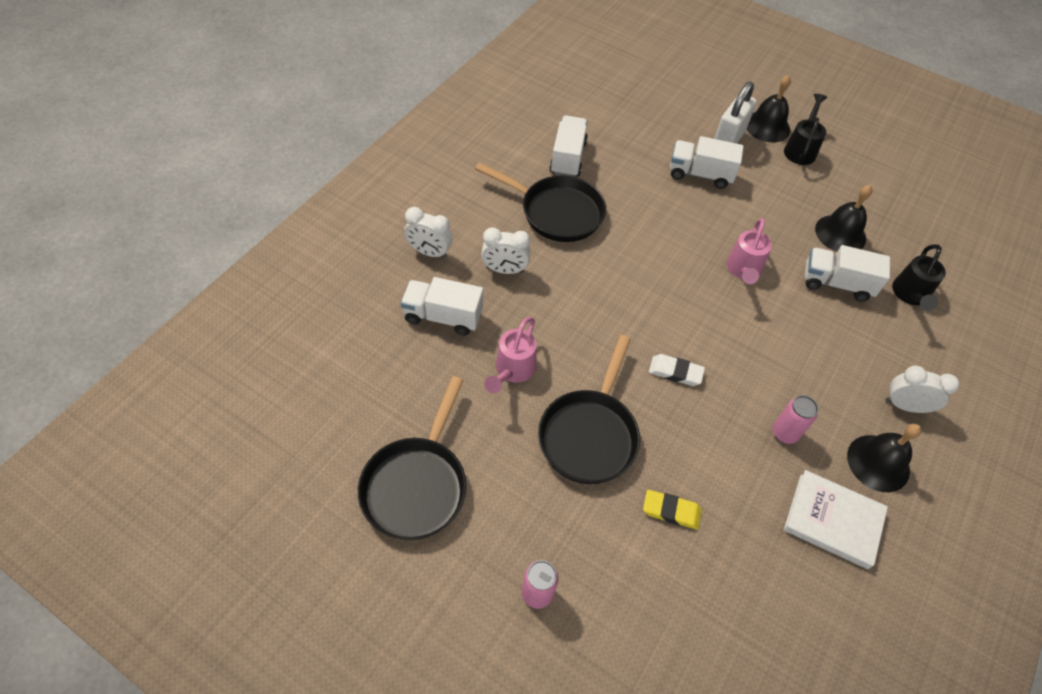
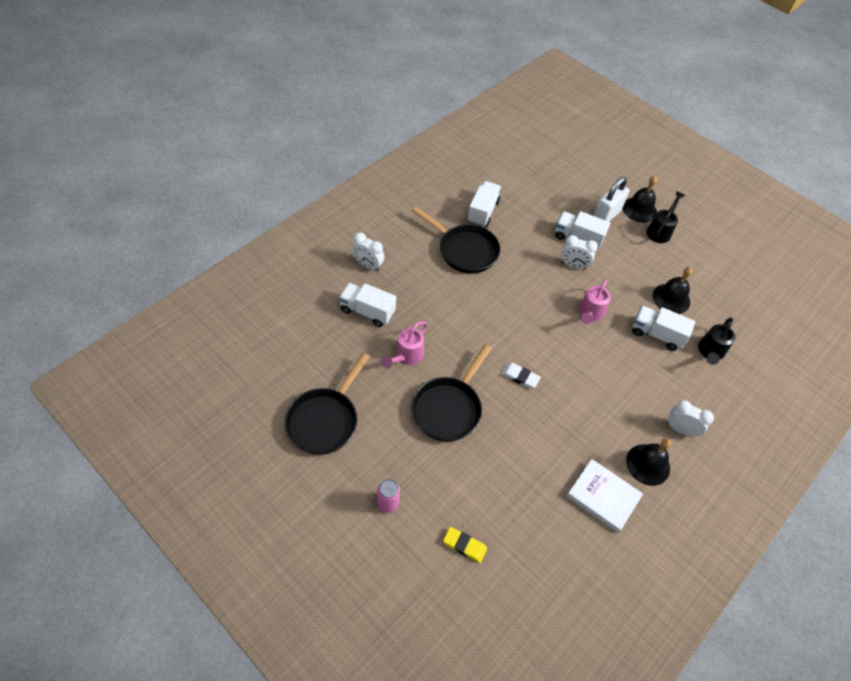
camera: 10 degrees right, 0 degrees up
(505, 270) = (417, 286): white clock -> white clock (573, 265)
(671, 511) = (491, 469): yellow eraser -> yellow eraser (464, 545)
(784, 433) = (586, 432): pink can -> none

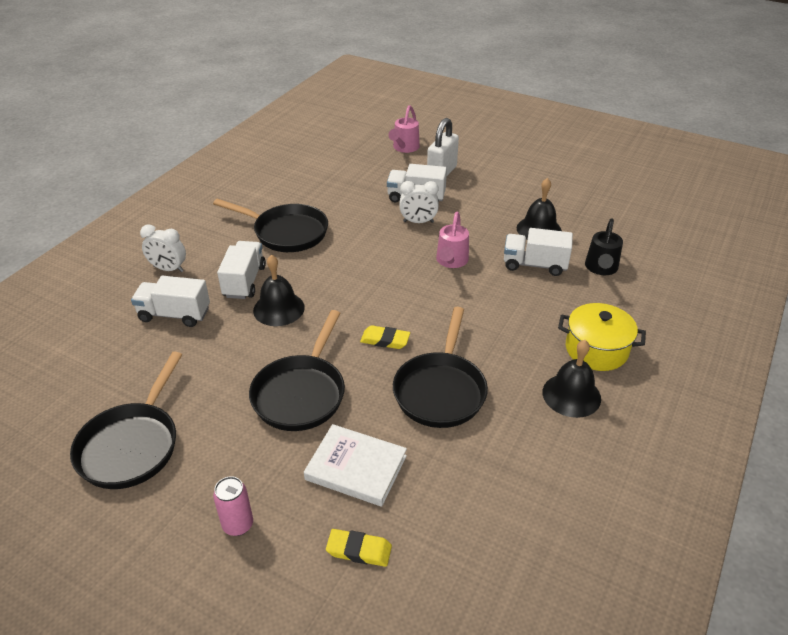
camera: 10 degrees left, 15 degrees down
(406, 356) = (234, 350): pink watering can -> pink watering can (404, 148)
(483, 212) = (300, 195): white truck -> white truck (244, 281)
(520, 377) = (385, 340): white eraser -> yellow eraser
(551, 433) = (440, 390): none -> black pan
(603, 496) = (528, 443): white book -> white book (356, 468)
(639, 209) = (476, 161): black bell -> black bell (279, 309)
(660, 231) = (505, 174): black watering can -> none
(680, 429) = (596, 349): white clock -> yellow pot

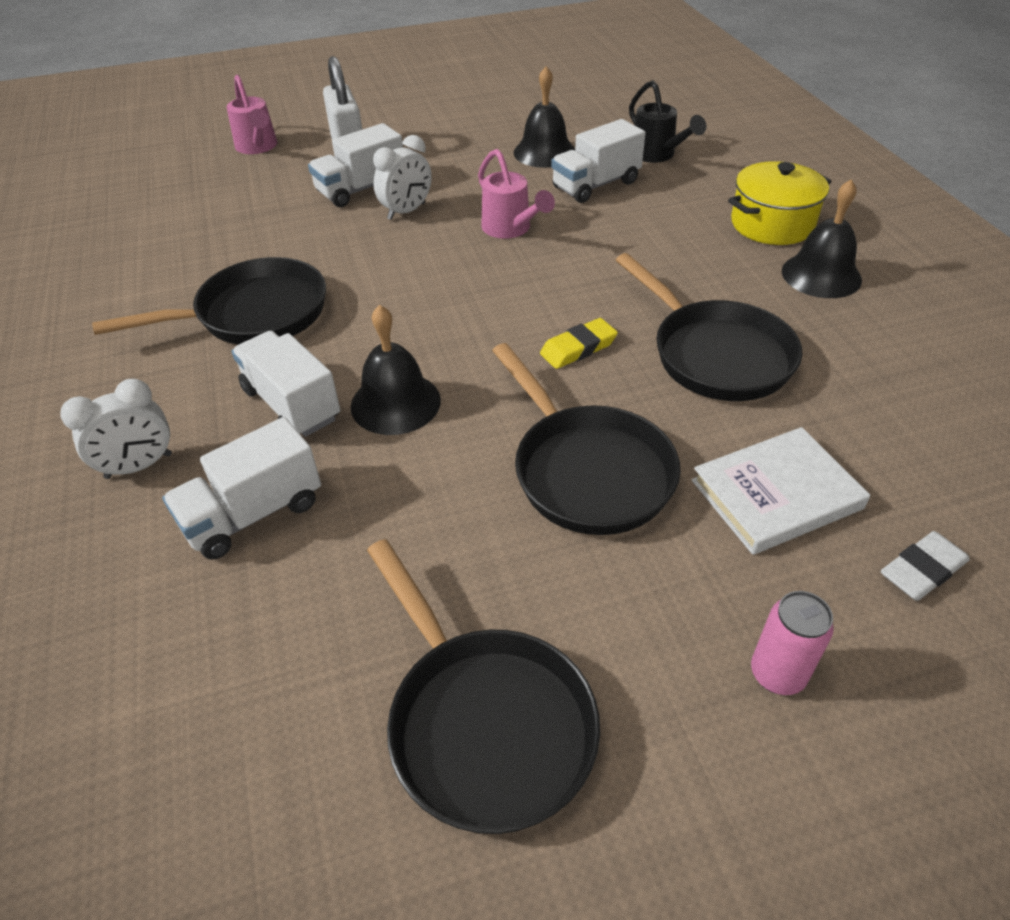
camera: 45 degrees left, 5 degrees up
(359, 550) = (922, 570): yellow eraser -> white eraser

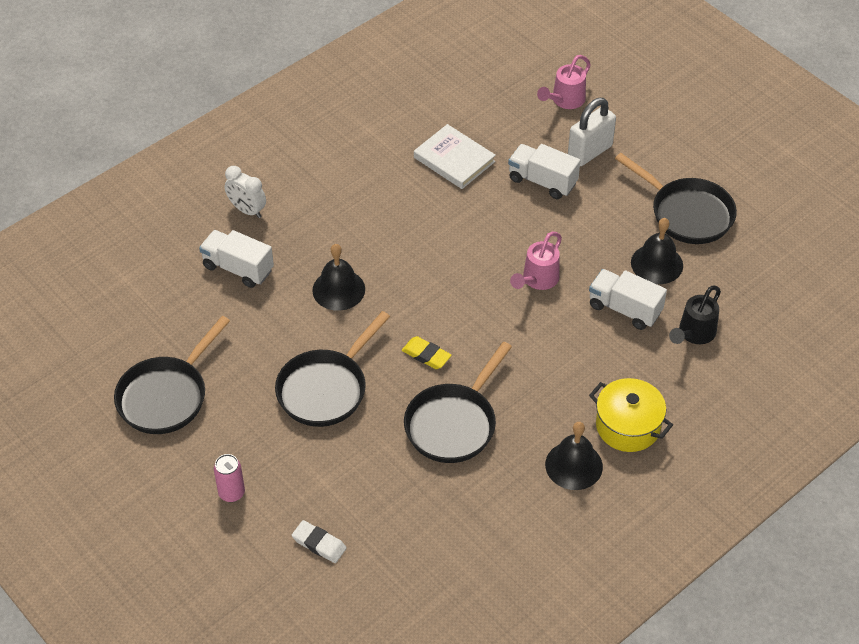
camera: 65 degrees right, 5 degrees up
(253, 314) = (380, 194): black pan -> black pan (687, 213)
(292, 404) = (316, 247): white truck -> none
(406, 211) = (528, 217): white clock -> none
(776, 494) = (345, 474): white book -> white book (454, 159)

